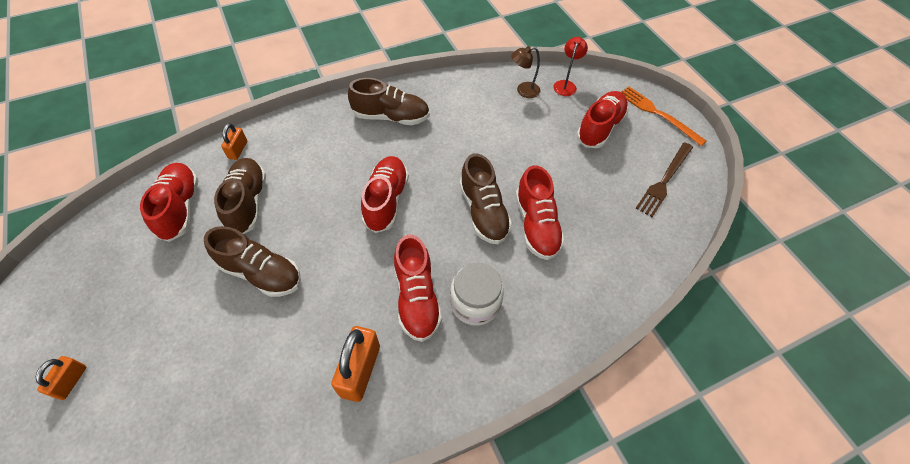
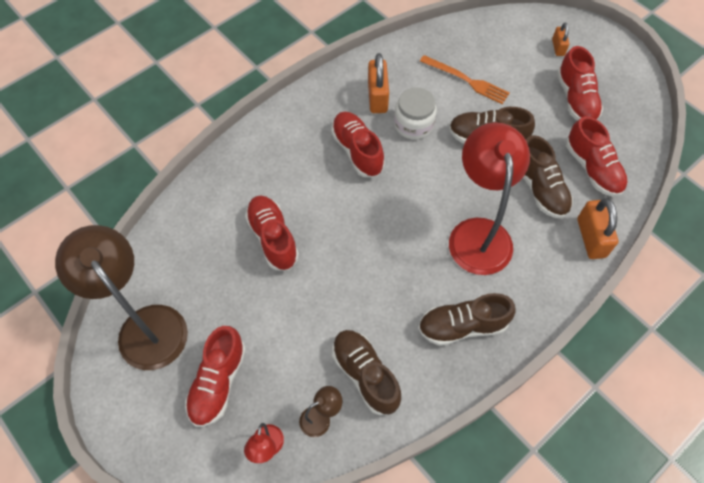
camera: 165 degrees right, 5 degrees up
(238, 150) = (591, 238): orange padlock -> orange padlock, size x1.74
(335, 179) = (478, 233): none -> red lamp
(386, 201) = (419, 224): red shoe -> red shoe (576, 99)
(475, 303) = (310, 159): white jar -> white jar (413, 124)
(483, 212) = (325, 238): brown shoe -> brown shoe (365, 375)
(658, 114) = (145, 428): orange fork -> orange fork (466, 80)
(664, 181) = (145, 325): brown fork -> brown lamp

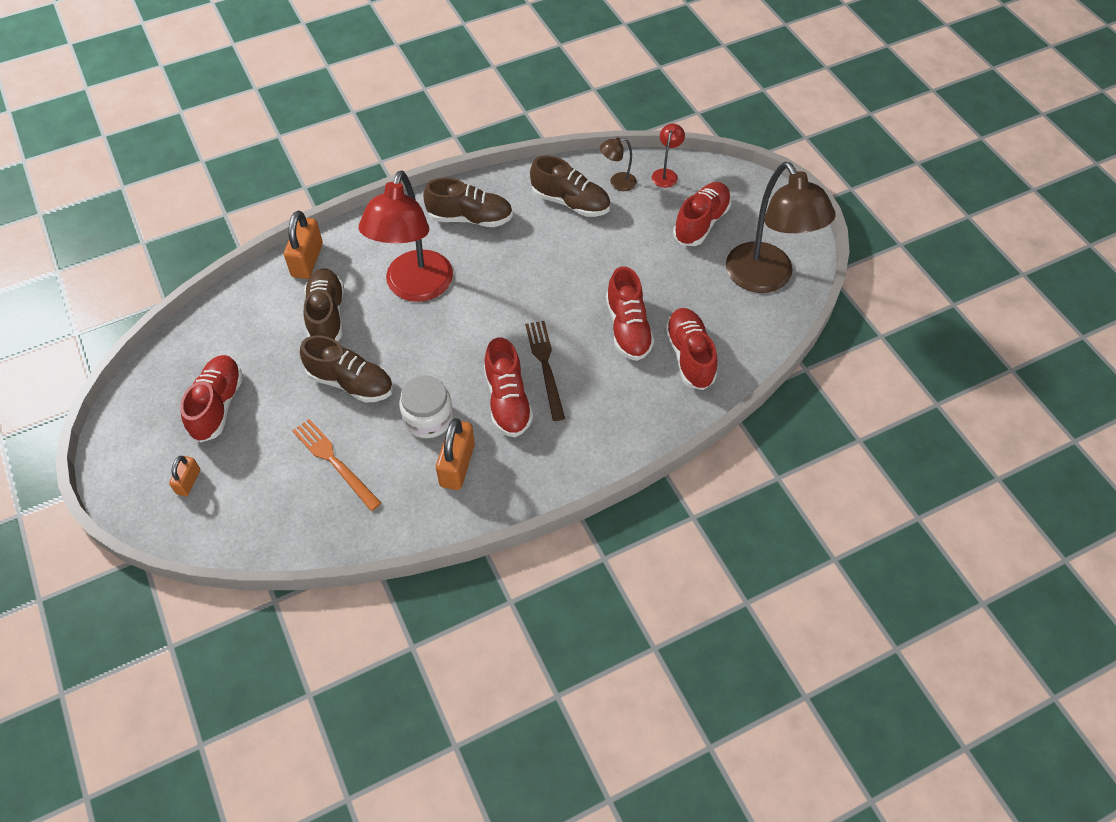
camera: 165 degrees left, 5 degrees down
(336, 186) = (545, 366): none -> brown fork
(365, 375) = (570, 202): brown shoe -> brown shoe turned 45 degrees counterclockwise
(592, 168) = (257, 323): red shoe -> red shoe (689, 356)

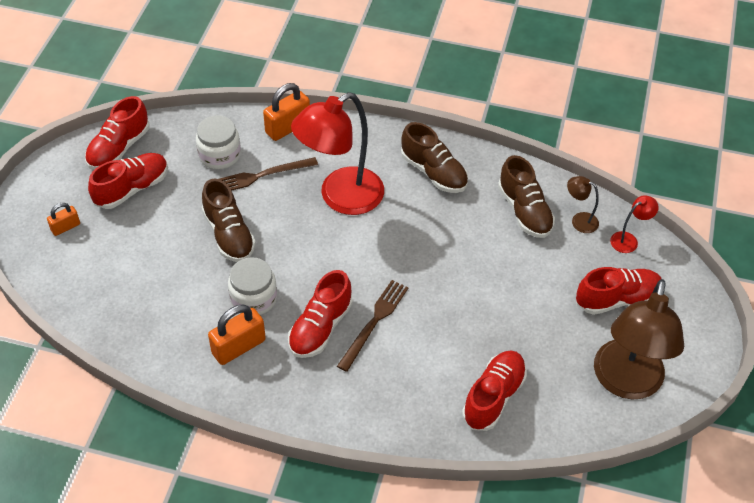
camera: 40 degrees right, 5 degrees down
(270, 323) = (219, 155): none -> white jar
(327, 315) = (261, 176): brown shoe -> brown fork
(334, 462) = (163, 282): orange fork -> none
(628, 328) = (467, 339): red shoe -> red shoe (119, 148)

